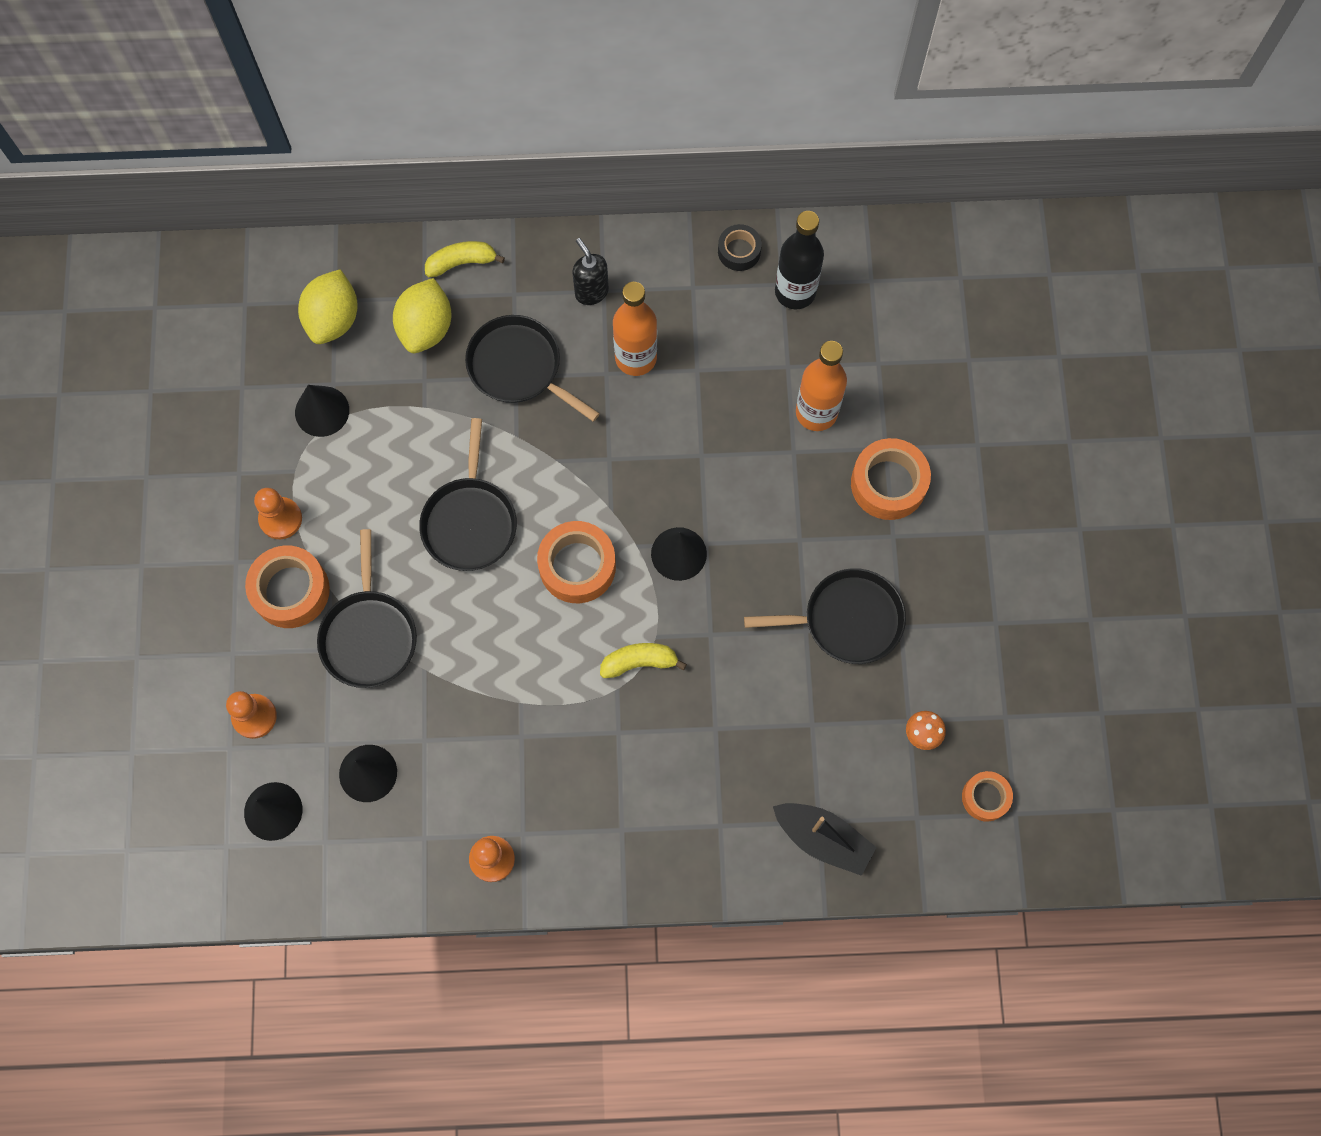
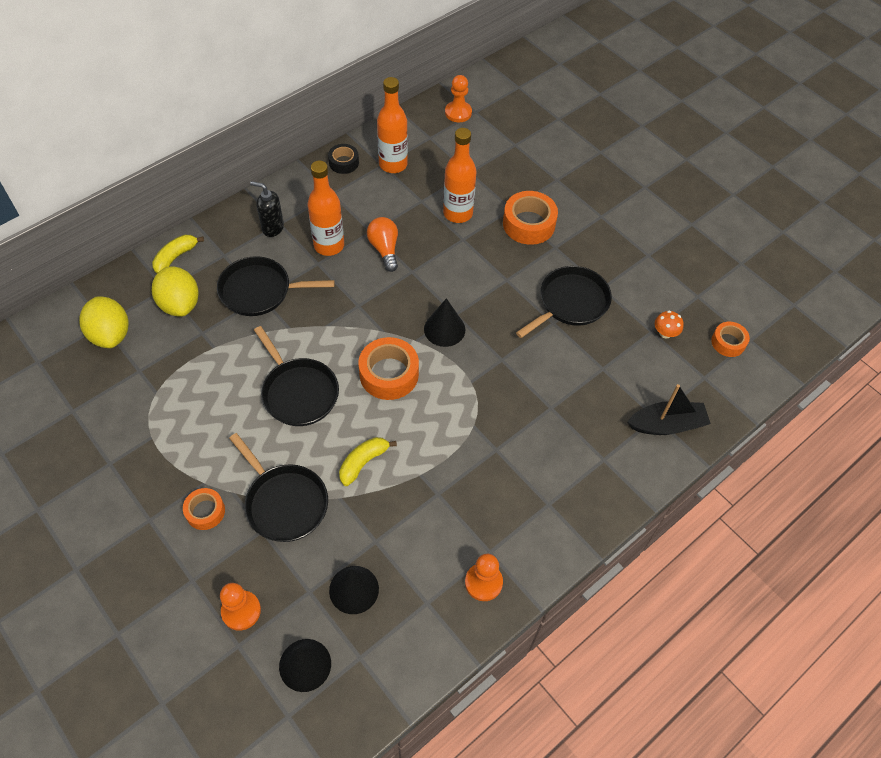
camera: 40 degrees left, 15 degrees down
(280, 519) = (163, 472): orange pawn -> orange pawn (458, 113)
(291, 590) = (205, 511): orange tape -> orange tape, size x0.59
(322, 411) = (143, 390): black cone -> none
(639, 662) = (473, 402): yellow banana -> yellow banana (363, 462)
(694, 405) = (384, 249): none -> orange light bulb
(795, 292) = (393, 164): black bottle -> orange bottle

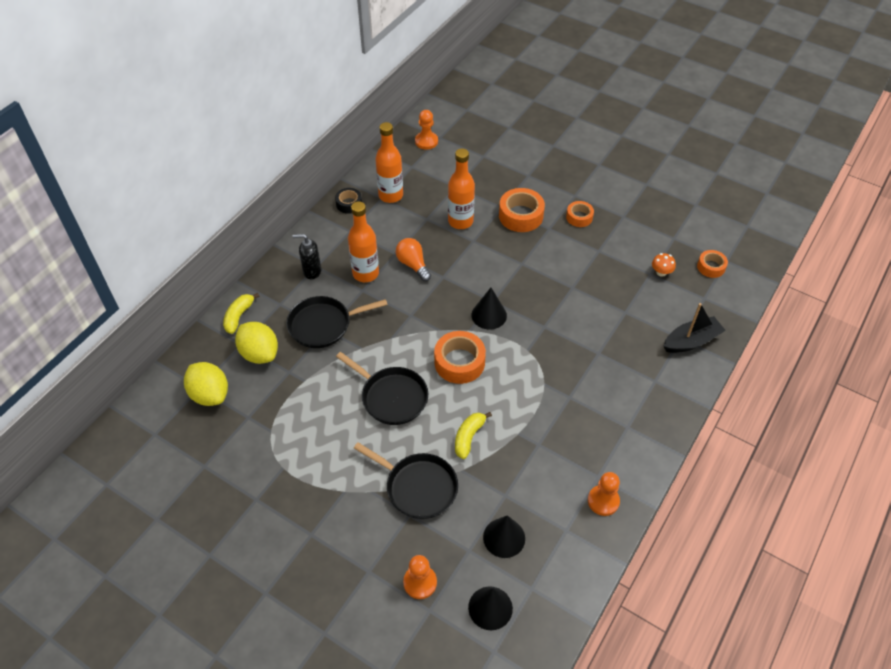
camera: 15 degrees left, 5 degrees down
(205, 511) = (355, 514): orange tape -> orange tape (579, 217)
(570, 302) = (579, 268): black pan -> none

